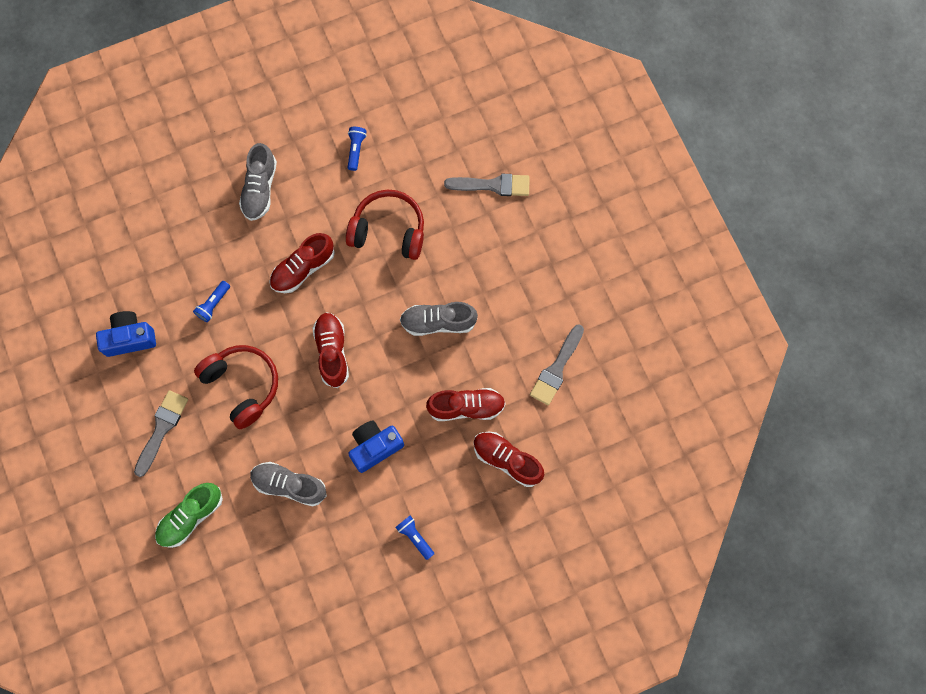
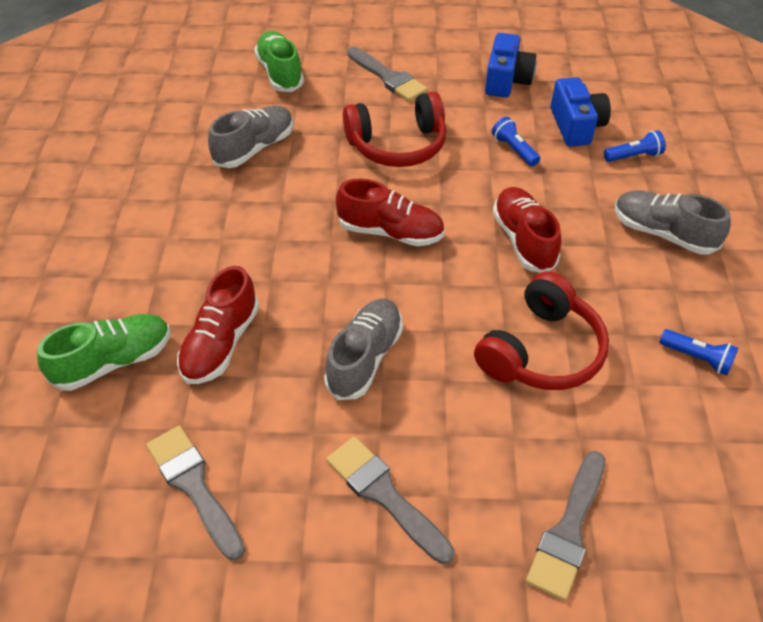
camera: 115 degrees right, 25 degrees down
(375, 447) = (241, 232): blue camera -> blue camera (576, 126)
(415, 537) = (105, 231): blue flashlight -> blue flashlight (634, 156)
(507, 460) = (114, 361): red shoe -> green shoe
(515, 275) = (384, 495): none -> grey brush

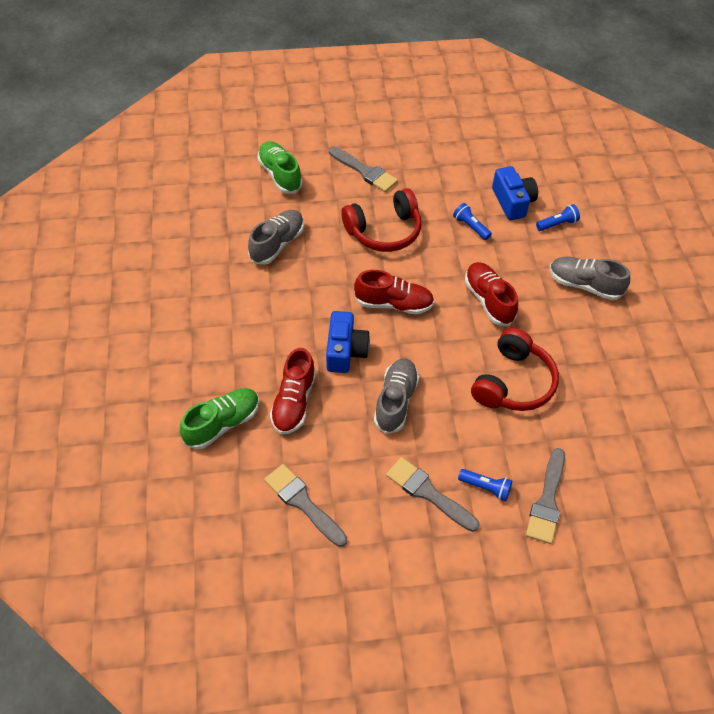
camera: 10 degrees left, 5 degrees up
(506, 80) = (455, 166): blue camera -> blue camera (345, 351)
(697, 358) = (615, 376): blue flashlight -> blue flashlight (486, 487)

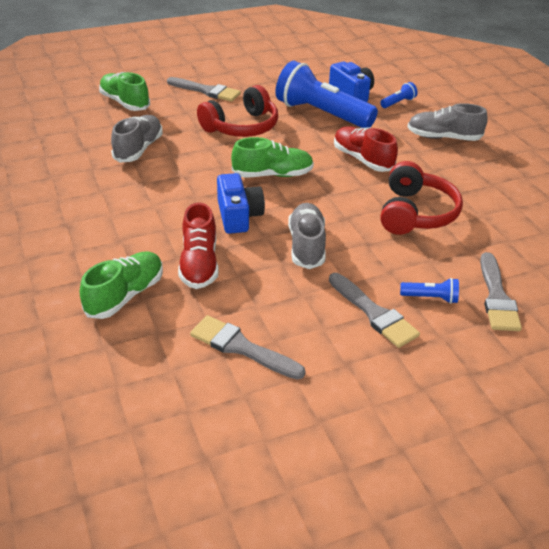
camera: 15 degrees left, 15 degrees down
(393, 304) = (272, 175): red shoe -> green shoe
(428, 493) = (374, 313): grey brush -> grey brush turned 150 degrees counterclockwise
(470, 226) = (321, 114): blue flashlight -> blue flashlight, size x2.45

